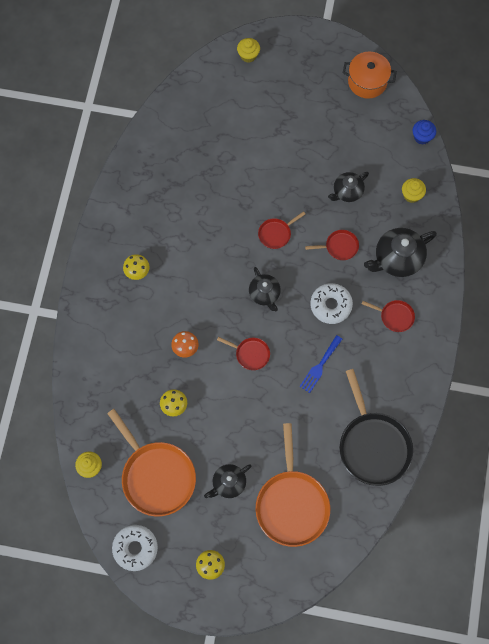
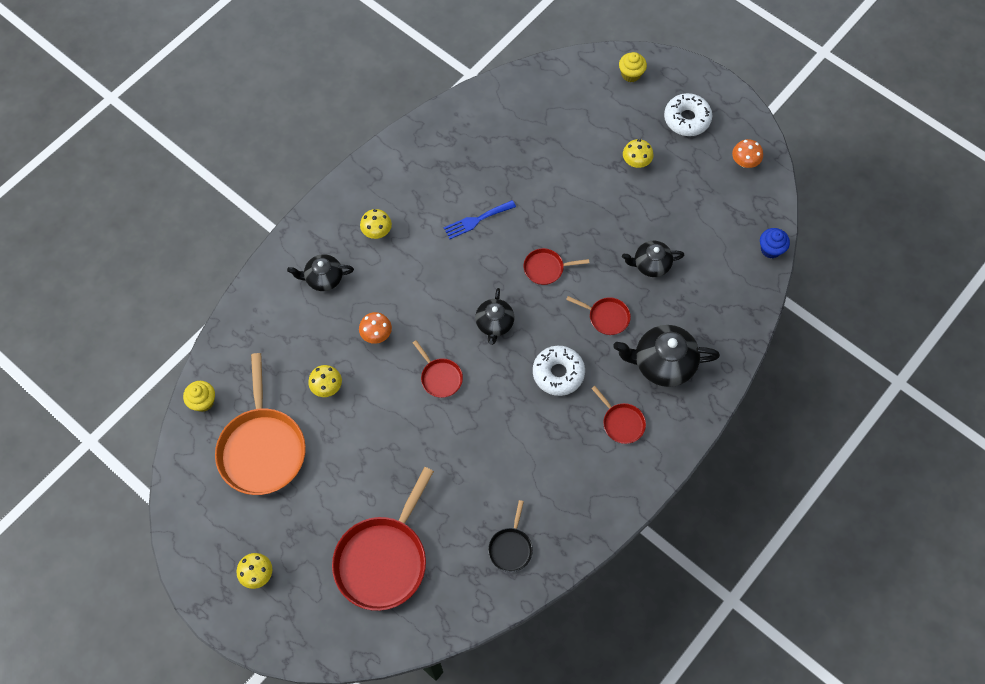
camera: 30 degrees right, 5 degrees down
(135, 548) = (193, 510): white donut -> white donut (687, 119)
(228, 483) = (331, 499): black teapot -> black teapot (323, 278)
(292, 121) = (636, 162): none -> yellow mushroom
(292, 504) = (383, 560): orange pan -> red pan
(320, 366) = (506, 430): blue fork -> blue fork (476, 220)
(367, 82) = (744, 162): orange pot -> orange mushroom
(373, 446) = (511, 548): black pan -> black pan, size x0.48
(411, 195) = (721, 304): yellow cupcake -> none

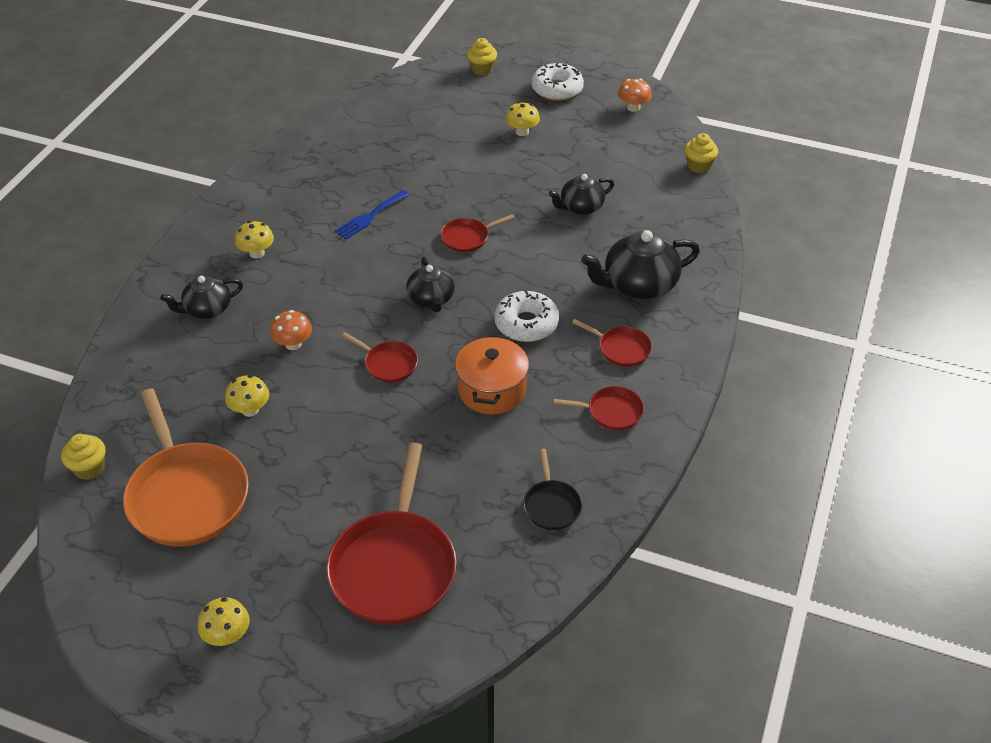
camera: 20 degrees left, 20 degrees down
(508, 429) = (492, 390): none -> orange pot
(606, 317) = (556, 262): red pan -> red pan (612, 412)
(770, 249) = (698, 166): blue cupcake -> yellow cupcake

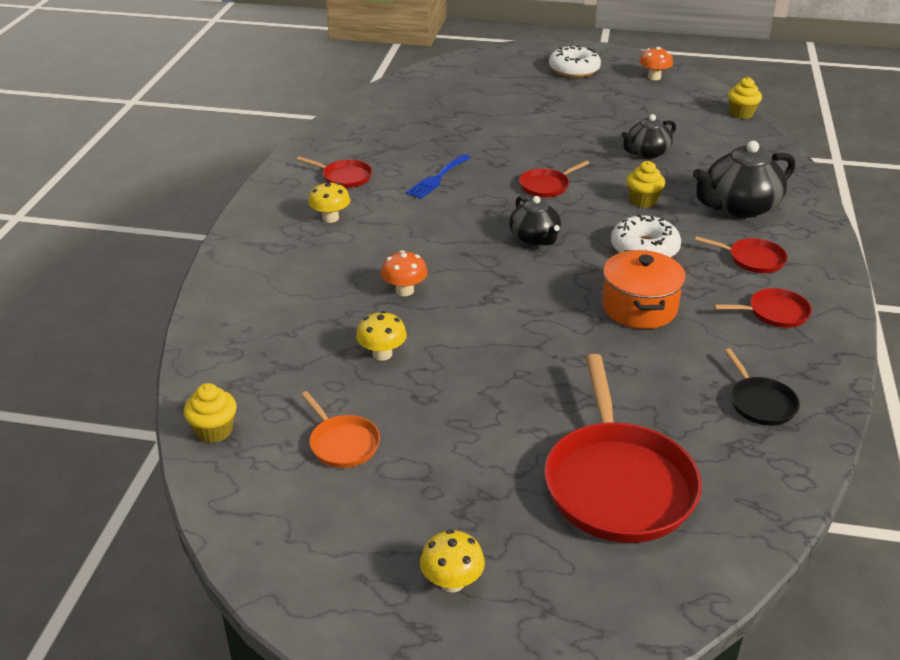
camera: 10 degrees left, 10 degrees down
(187, 495) = (342, 443): orange pan -> orange pan, size x0.48
(207, 309) = (295, 270): black teapot -> none
(388, 364) = (517, 297): red pan -> red pan (345, 177)
(482, 69) = (494, 61): yellow cupcake -> yellow cupcake (643, 201)
(522, 132) = (557, 102): yellow mushroom -> none

